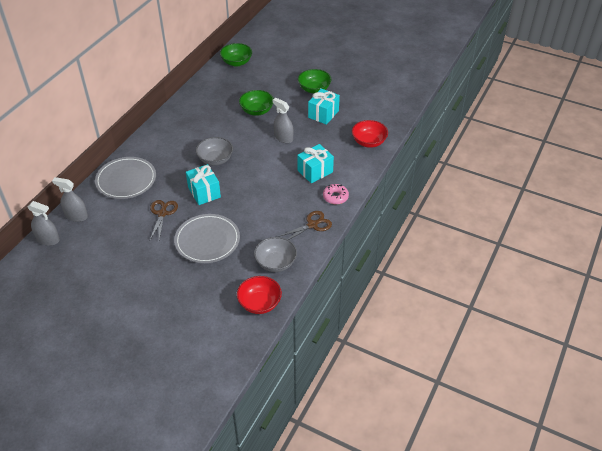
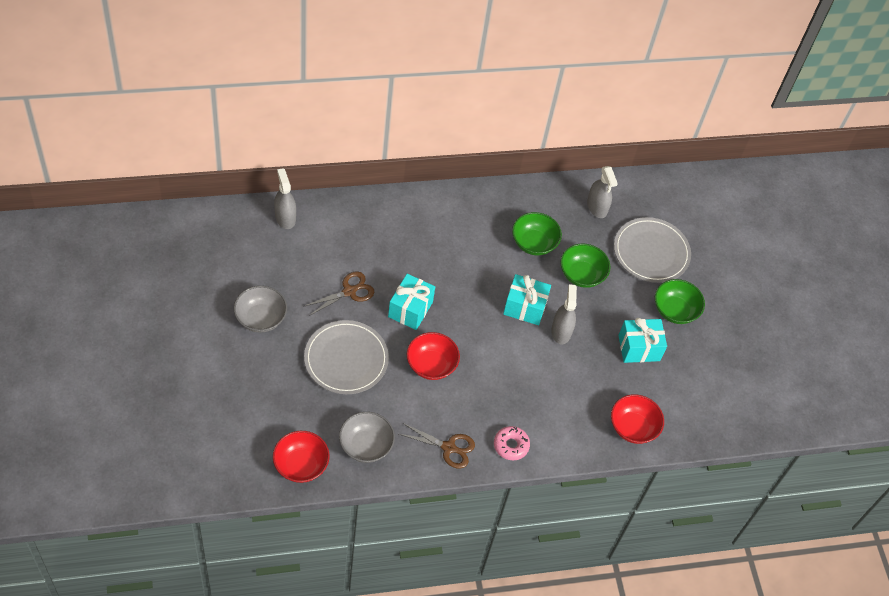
camera: 45 degrees right, 10 degrees up
(48, 239) = (237, 216): grey spray bottle -> grey spray bottle (597, 207)
(126, 180) = (368, 224): grey plate -> grey plate (651, 252)
(215, 159) = (468, 286): grey bowl -> grey bowl (261, 318)
(236, 62) = (647, 197): green bowl -> green bowl (534, 243)
(250, 203) = (431, 365): none -> red bowl
(315, 171) = (534, 399): turquoise gift -> turquoise gift (525, 307)

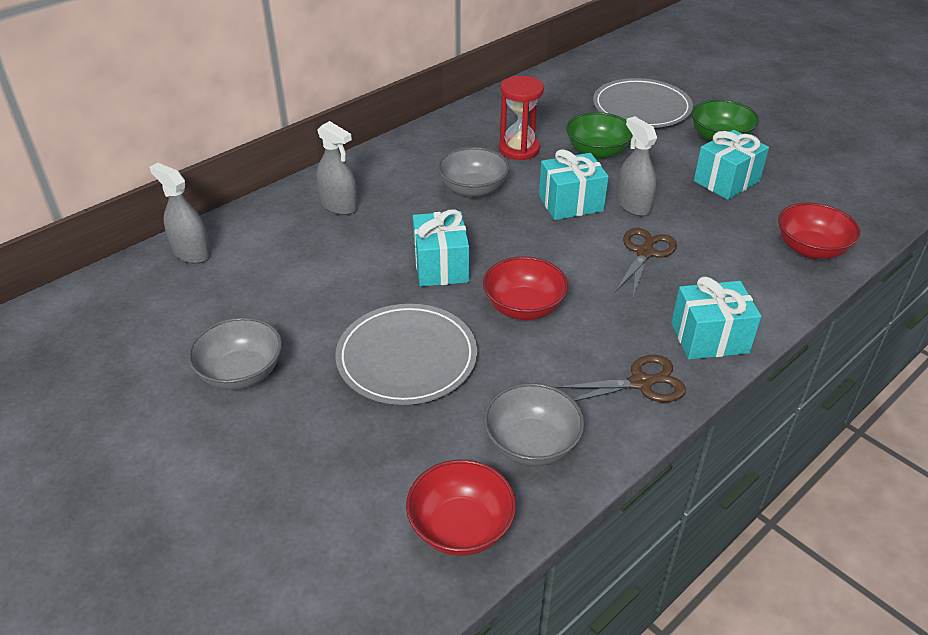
camera: 25 degrees left, 15 degrees down
(349, 291) = (345, 285): brown scissors -> brown scissors (645, 252)
(476, 261) = (473, 189): none -> grey bowl
(511, 445) = (709, 338): pink donut -> turquoise gift
(534, 243) = (519, 149): green bowl -> red hourglass
(597, 207) = (550, 98): grey spray bottle -> grey spray bottle (339, 205)

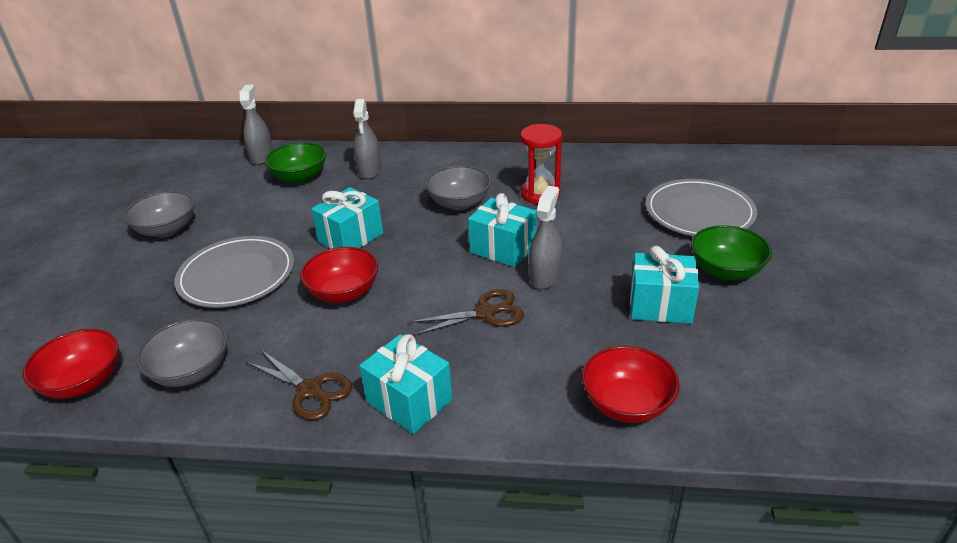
camera: 50 degrees right, 5 degrees down
(597, 152) = (594, 225): green bowl -> green bowl (300, 177)

